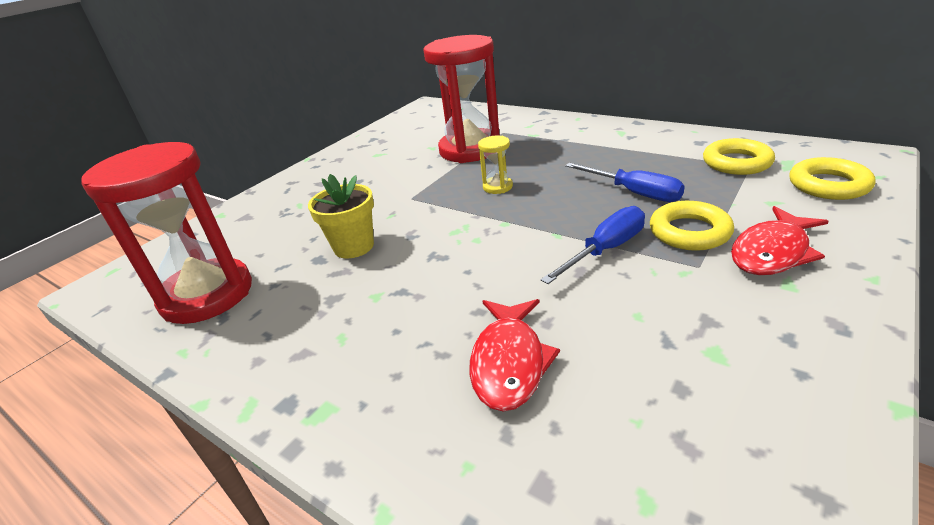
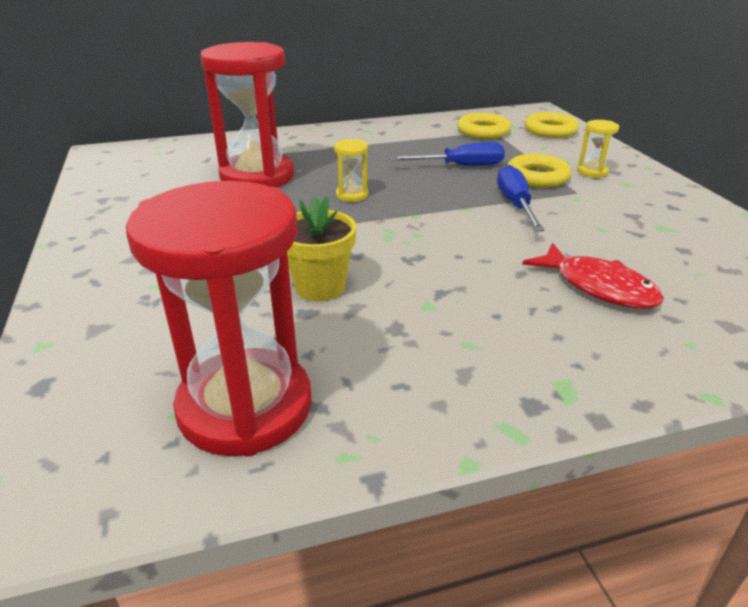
camera: 55 degrees left, 0 degrees up
(772, 252) = (592, 172): red fish -> yellow hourglass

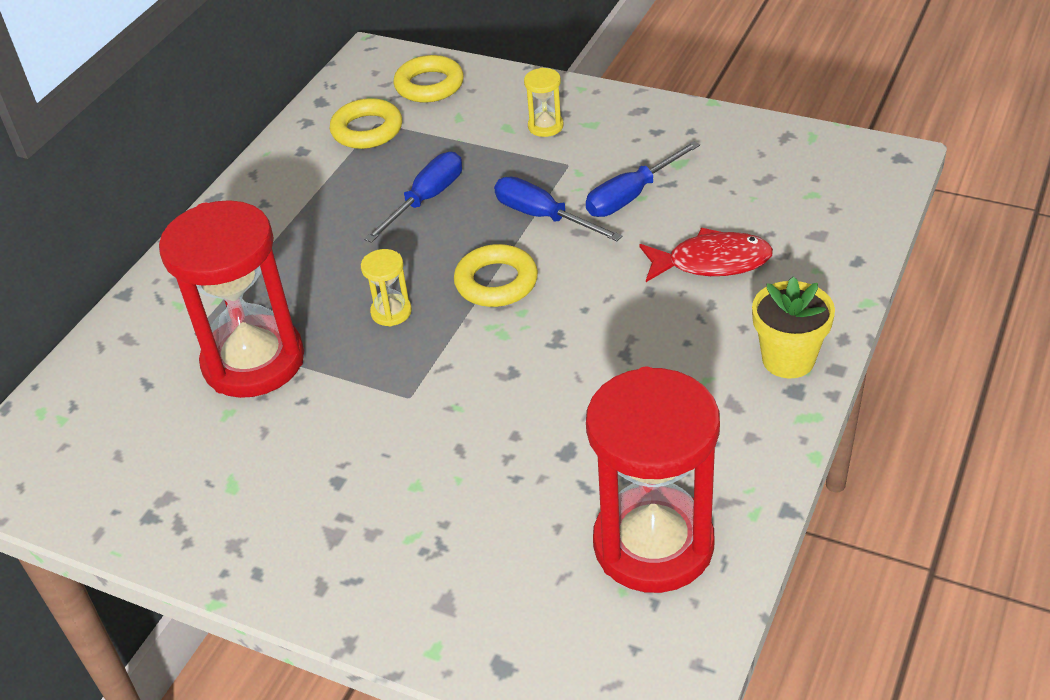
camera: 45 degrees left, 10 degrees up
(320, 287) = (537, 423): yellow flower pot -> yellow flower pot (788, 359)
(537, 177) = (511, 166): yellow ring -> yellow ring (496, 282)
(595, 225) = (631, 196): none -> blue screwdriver

